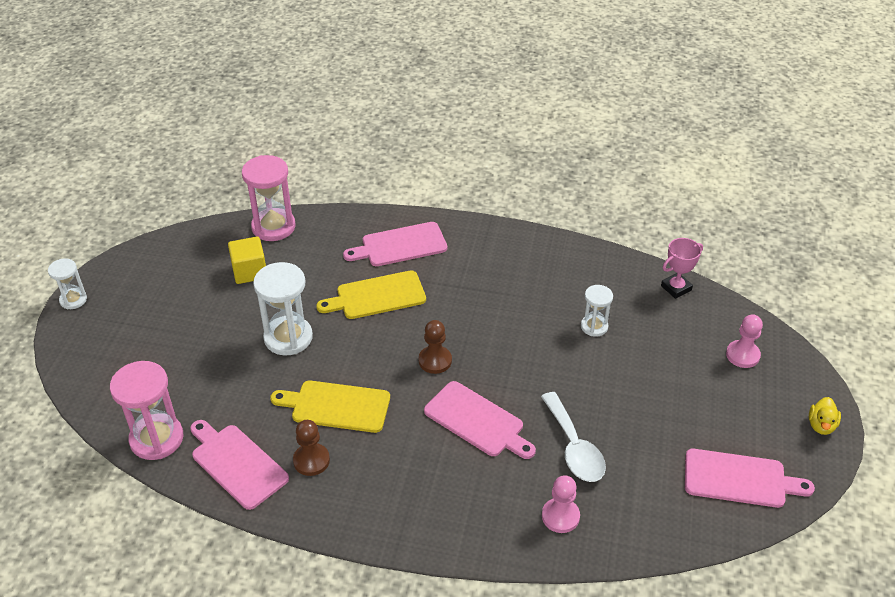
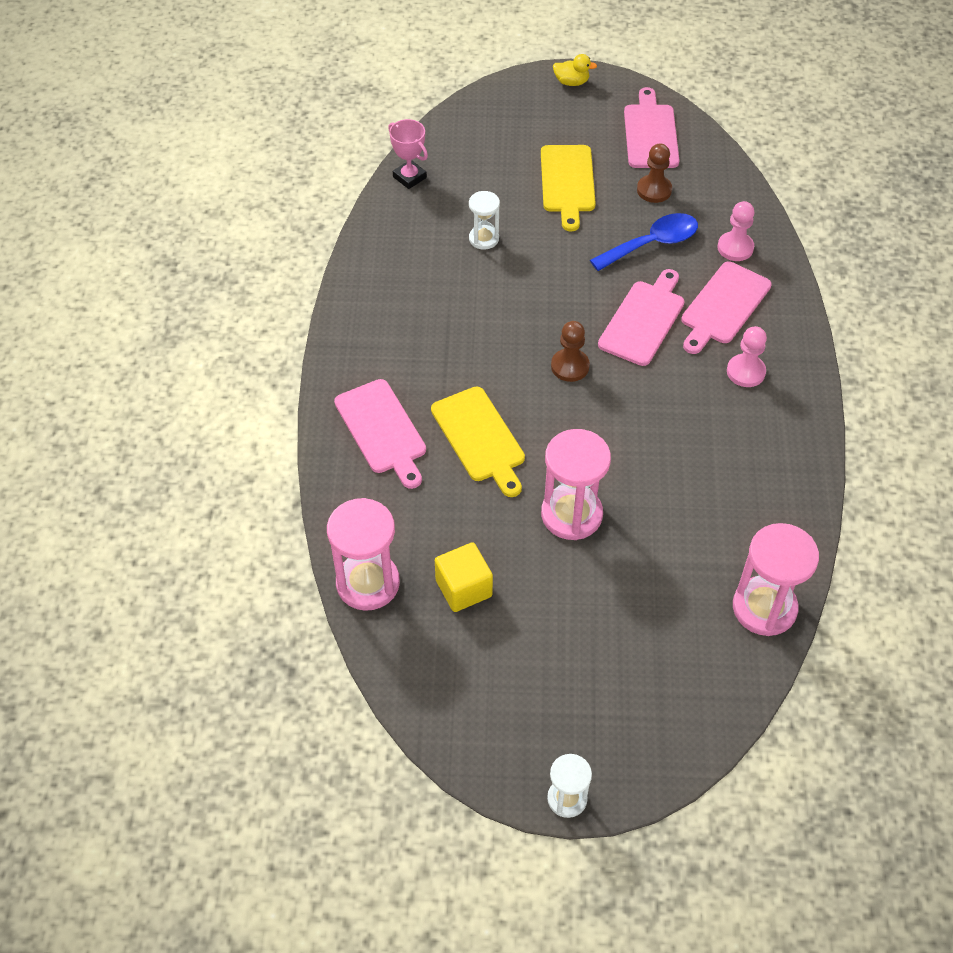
camera: 100 degrees left, 10 degrees up
(237, 464) = (769, 517): pink cutting board -> pink cutting board (723, 306)
(288, 337) = (571, 514): white hourglass -> pink hourglass
(311, 460) = (741, 450): brown pawn -> brown pawn (654, 190)
(336, 406) = (661, 443): yellow cutting board -> yellow cutting board (567, 182)
(574, 447) = (652, 244): white spoon -> blue spoon
(742, 355) = (497, 129): pink pawn -> pink pawn (745, 372)

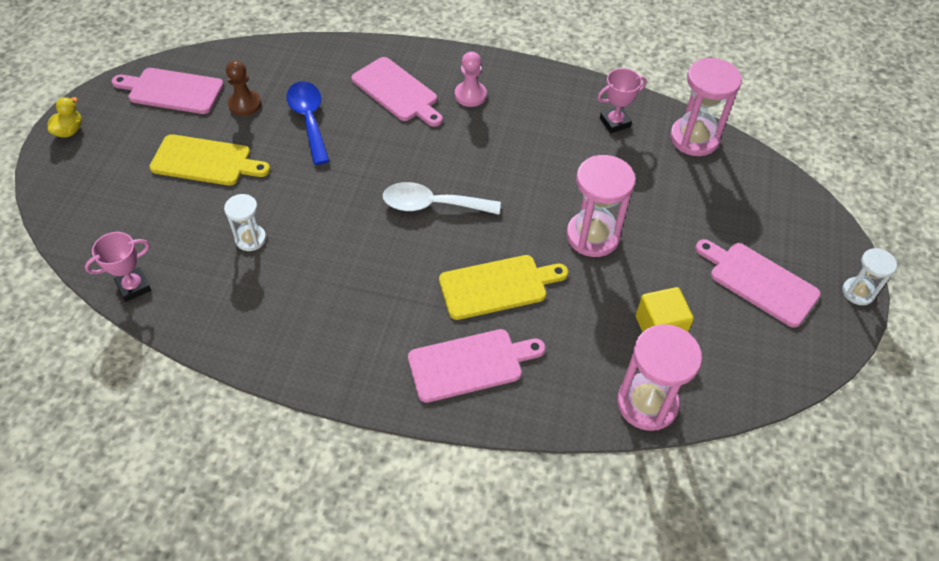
camera: 80 degrees left, 0 degrees up
(570, 366) = (432, 205): brown pawn -> white spoon
(643, 320) = (395, 144): pink cutting board -> pink cutting board (759, 282)
(735, 248) = (335, 69): pink pawn -> none
(758, 519) = (615, 122): none -> pink trophy

